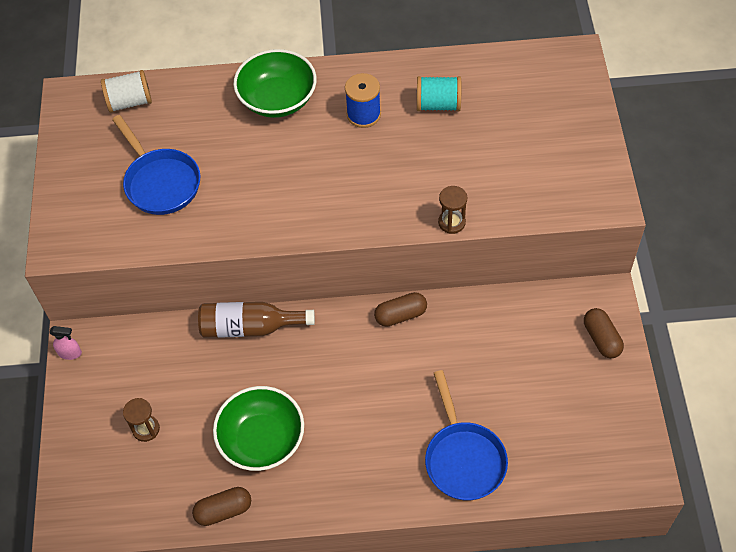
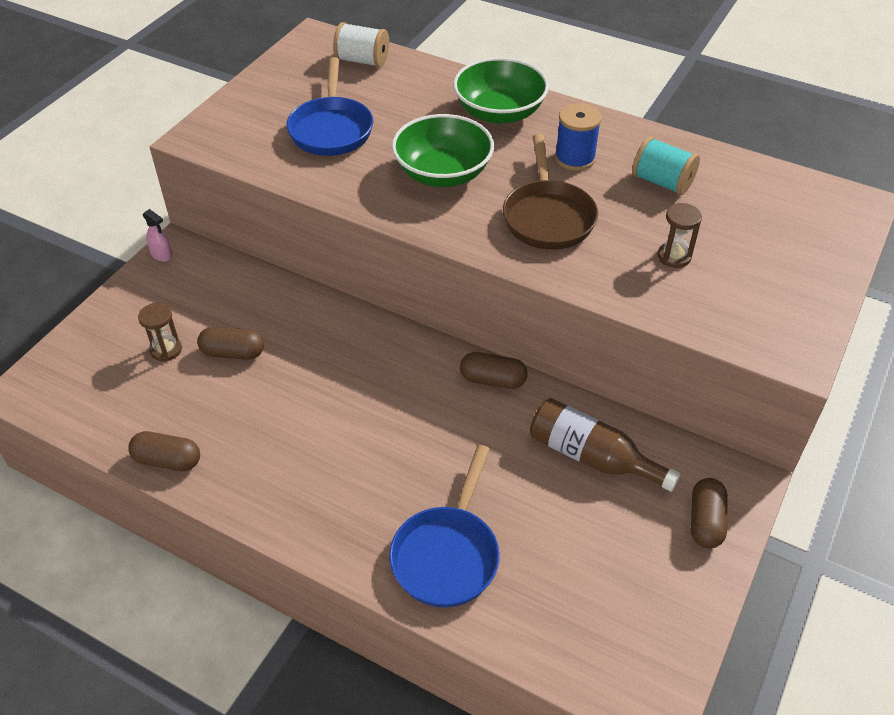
camera: 30 degrees right, 10 degrees down
(199, 402) = (233, 353): none -> brown capsule
(250, 327) = (336, 315): brown bottle -> brown bottle (592, 456)
(262, 440) = (259, 418): green bowl -> green bowl (443, 173)
(381, 177) = (547, 217): none -> brown pan
(451, 222) = (590, 289): brown hourglass -> brown hourglass (674, 256)

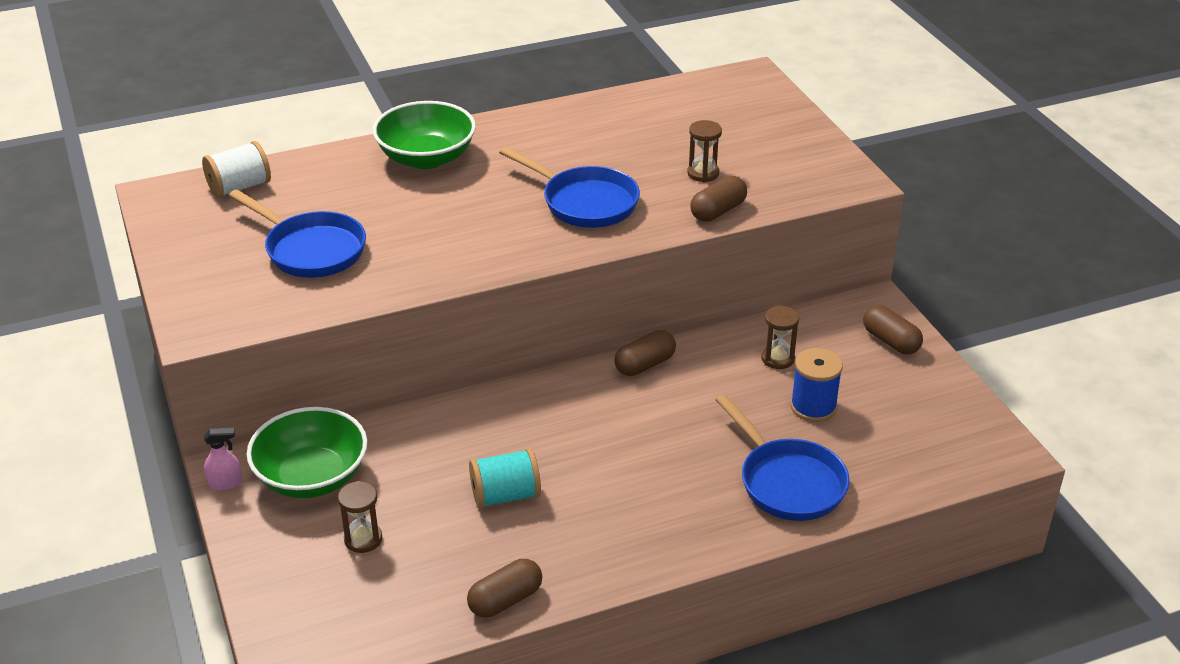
camera: 50 degrees left, 10 degrees down
(233, 353) = (424, 497): brown capsule -> brown capsule (718, 211)
(443, 173) = (460, 223): green bowl -> green bowl (312, 477)
(547, 217) = (585, 202): brown pan -> blue pan
(575, 158) = (537, 155): blue spool -> blue spool (813, 407)
(592, 456) = (777, 359): brown bottle -> brown hourglass
(662, 182) = (620, 134): turquoise spool -> turquoise spool (505, 495)

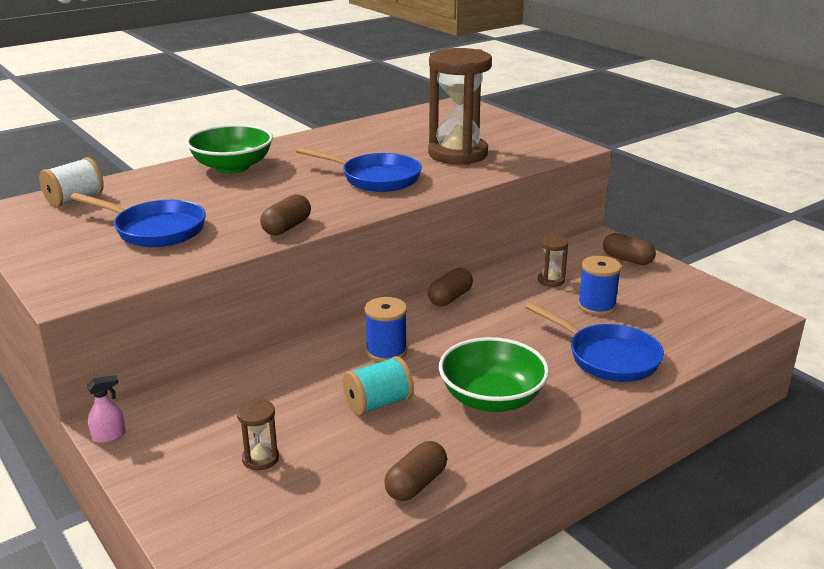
camera: 15 degrees left, 10 degrees down
(312, 477) = (193, 418): green bowl -> green bowl (492, 398)
(541, 428) = (386, 351): none -> blue spool
(703, 173) = (458, 154): brown hourglass -> brown hourglass, size x2.37
(718, 211) = (483, 172): brown capsule -> brown capsule (286, 227)

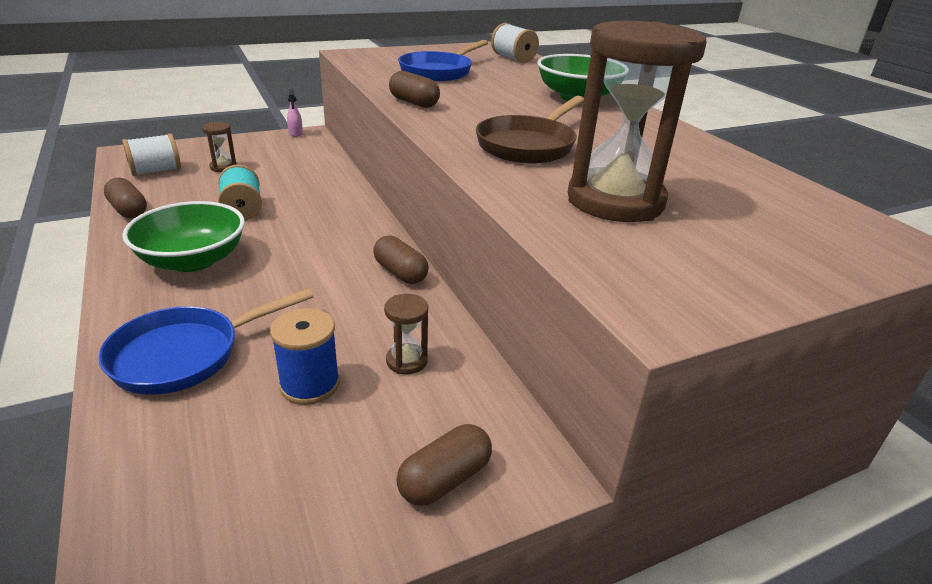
camera: 100 degrees right, 5 degrees up
(291, 514) = (156, 171): none -> white spool
(376, 178) = (528, 145): blue pan -> brown pan
(386, 351) = (318, 223): blue spool -> none

